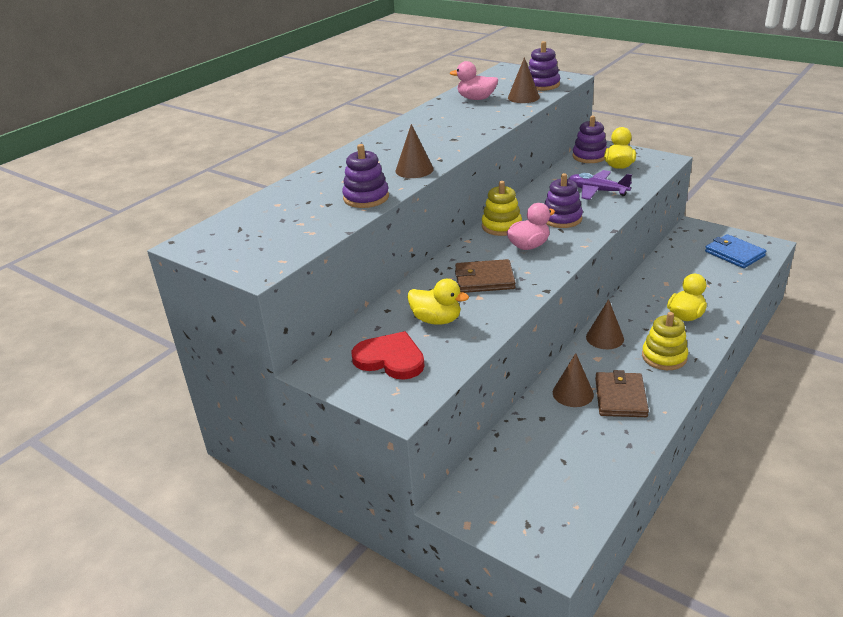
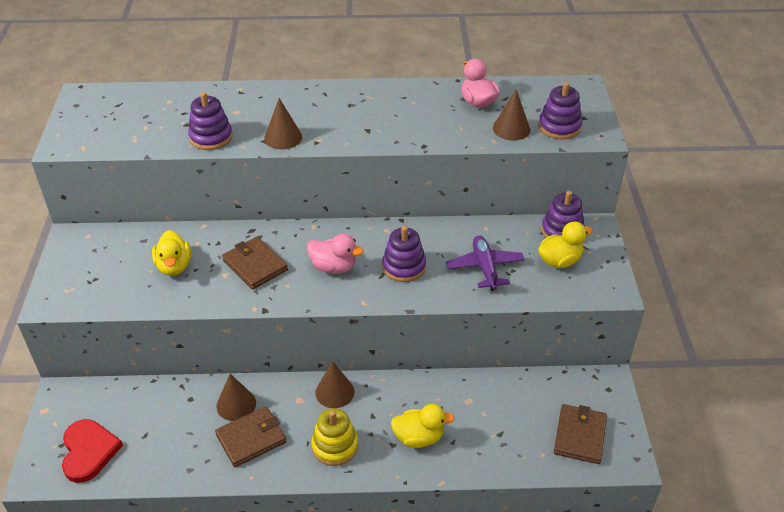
camera: 50 degrees right, 10 degrees up
(390, 359) = (106, 267): red heart -> red heart (89, 451)
(501, 226) = (356, 235): yellow stacking toy -> none
(734, 254) = (580, 436): blue wallet -> brown wallet

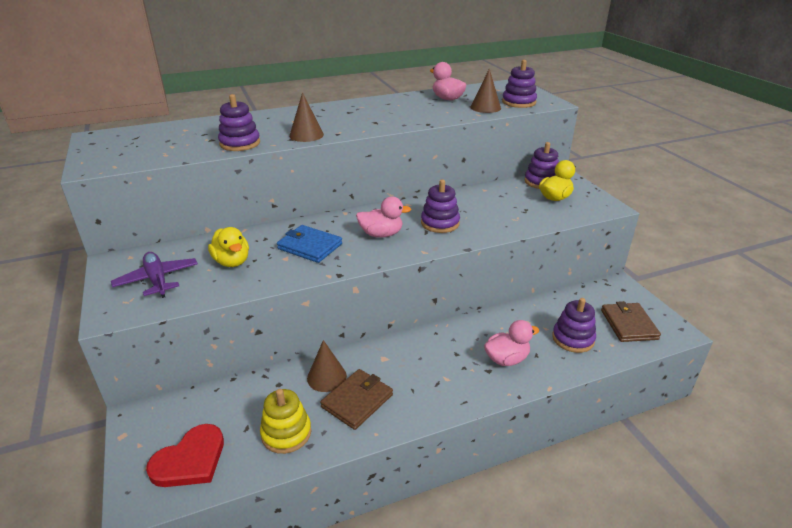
camera: 20 degrees left, 10 degrees down
(89, 451) = (190, 460): red heart -> red heart turned 75 degrees clockwise
(255, 265) = (310, 246): brown wallet -> blue wallet
(334, 392) = (412, 344): brown cone -> none
(335, 446) = (439, 385): yellow stacking toy -> yellow stacking toy (286, 433)
(419, 437) = (506, 359): yellow duck -> pink duck
(485, 268) = (504, 212): purple plane -> purple plane (157, 280)
(504, 434) = (573, 339): none -> purple stacking toy

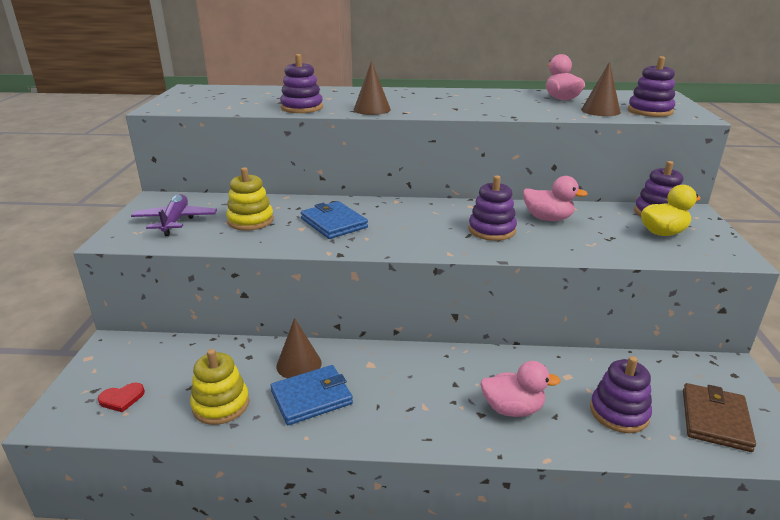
camera: 25 degrees right, 5 degrees down
(190, 460) = (122, 398): red heart -> red heart, size x0.52
(232, 262) = (250, 221): yellow duck -> yellow stacking toy
(357, 401) = (312, 397): brown wallet -> blue wallet
(381, 234) = (416, 227): pink duck -> pink duck (548, 218)

